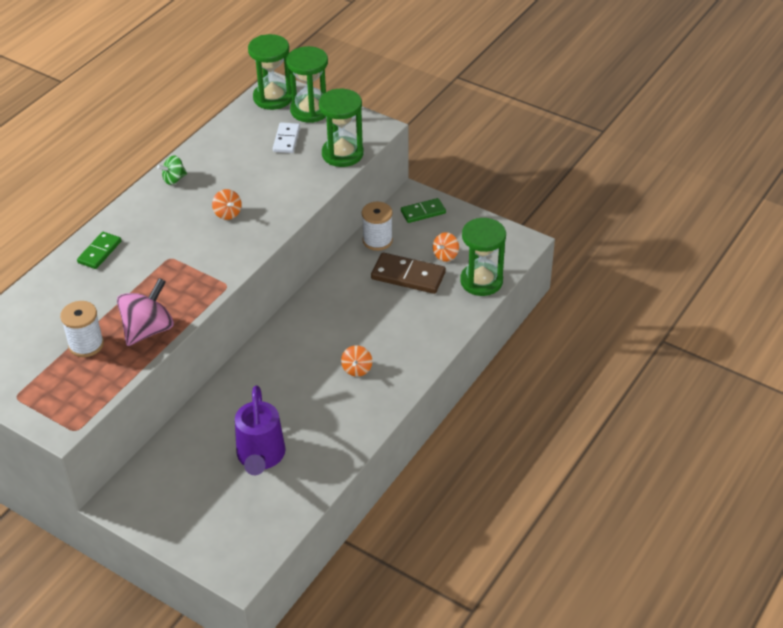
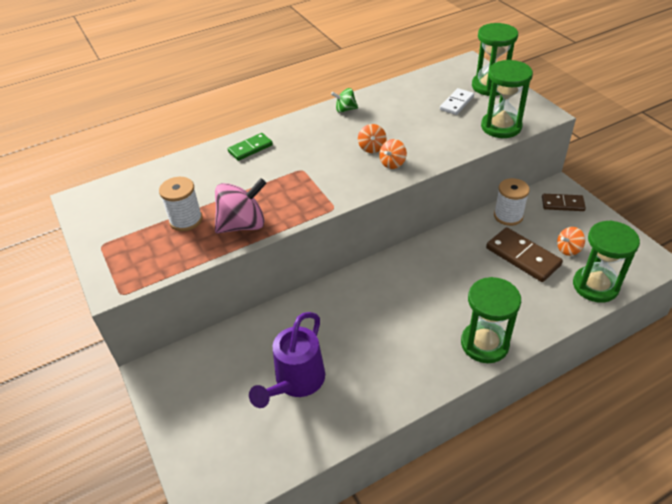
camera: 30 degrees right, 0 degrees up
(273, 98) = (463, 70): green hourglass -> green hourglass (484, 344)
(357, 369) = (431, 329): orange spinning top -> orange spinning top (392, 163)
(423, 212) = (562, 204): green domino -> brown domino

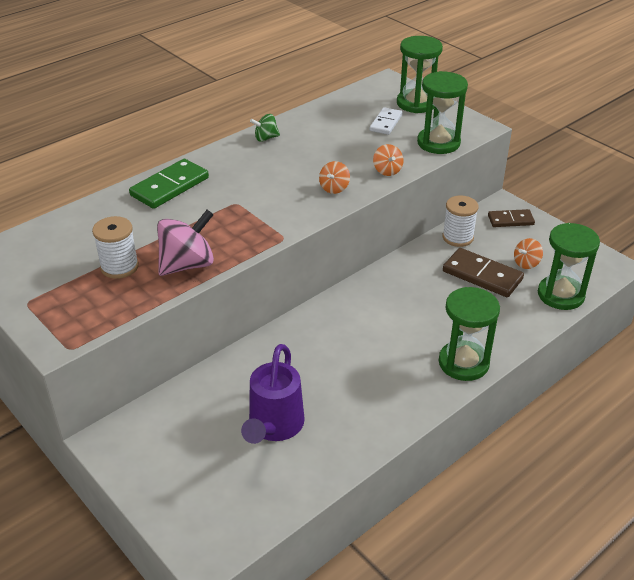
camera: 15 degrees left, 5 degrees down
(250, 148) = (169, 186): green domino -> green domino, size x1.58
(372, 148) = (307, 175): orange spinning top -> orange spinning top (387, 171)

